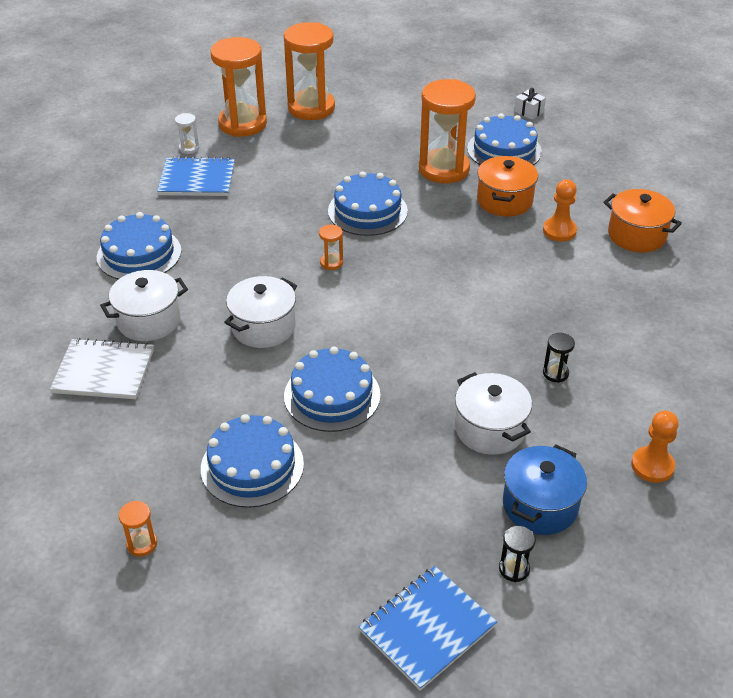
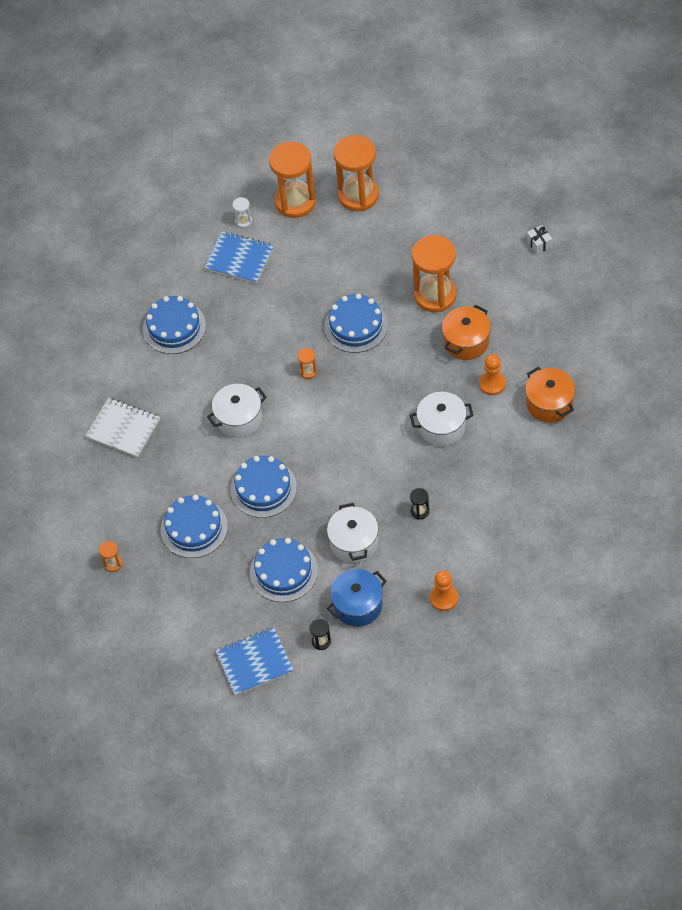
camera: 25 degrees right, 15 degrees up
(149, 320) = (164, 392): white pot -> white pot (442, 427)
(504, 150) = (494, 285): blue cake -> blue cake (283, 571)

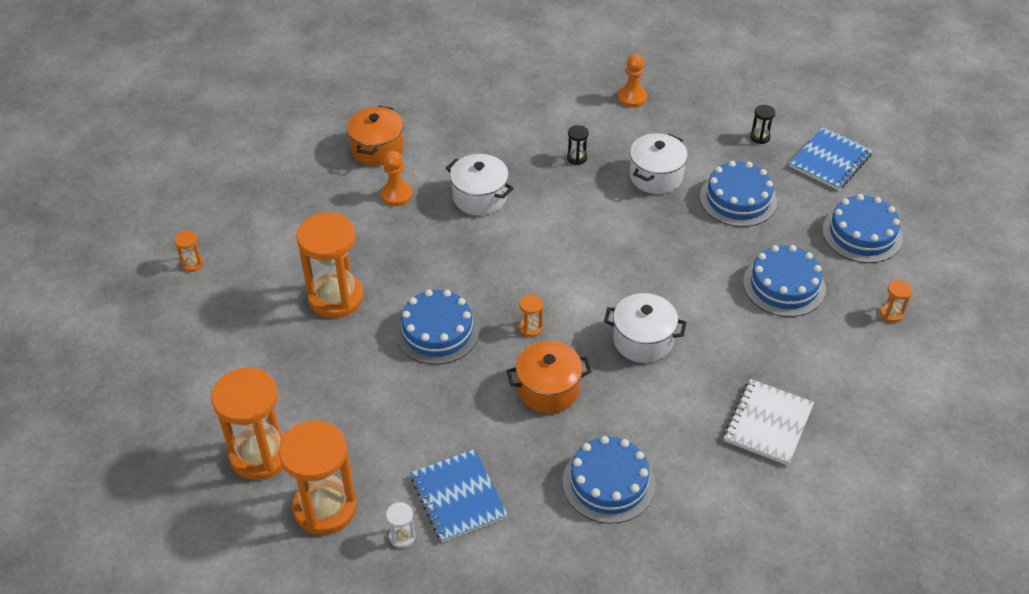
camera: 140 degrees left, 10 degrees down
(123, 429) = (768, 423): white notebook -> white notebook turned 45 degrees clockwise
(254, 662) = (830, 161): blue notebook -> blue notebook turned 75 degrees counterclockwise
(263, 488) = (686, 268): blue cake -> blue cake (862, 234)
(358, 605) = (703, 138): blue pot -> none
(466, 342) = (368, 240): orange pot -> orange pot (548, 389)
(539, 244) = (192, 264): white gift -> orange hourglass

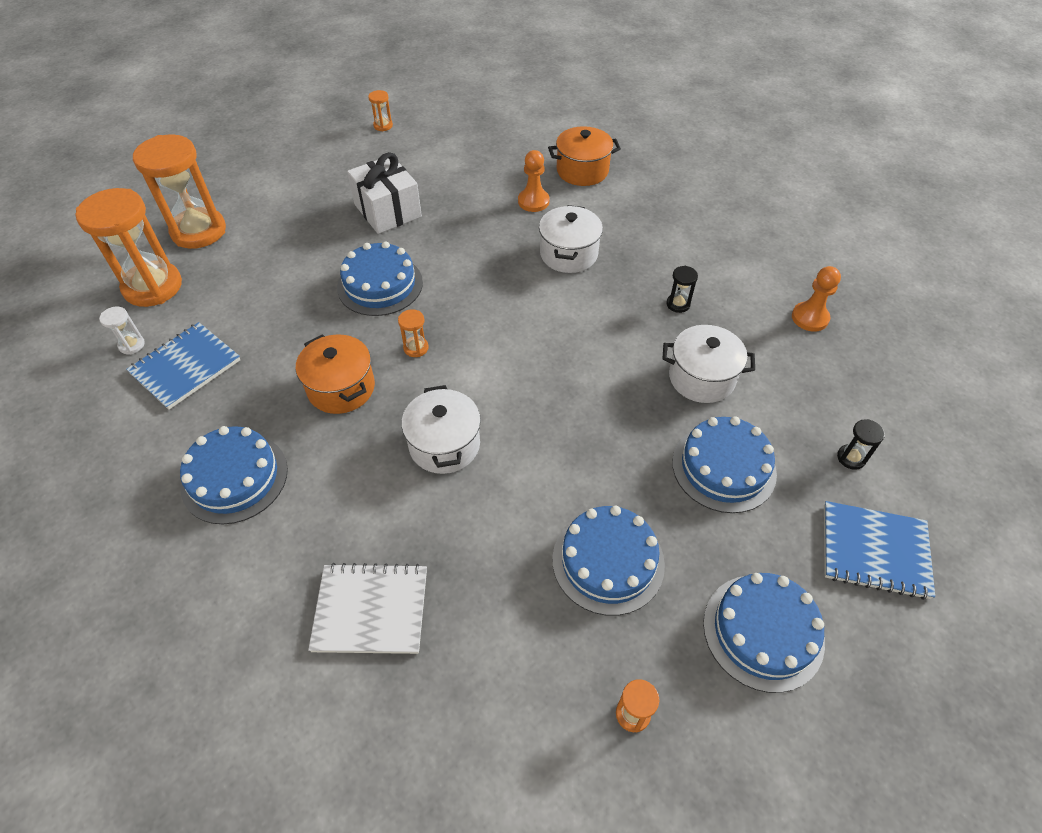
camera: 65 degrees right, 5 degrees up
(336, 297) = (388, 210): orange hourglass -> white gift

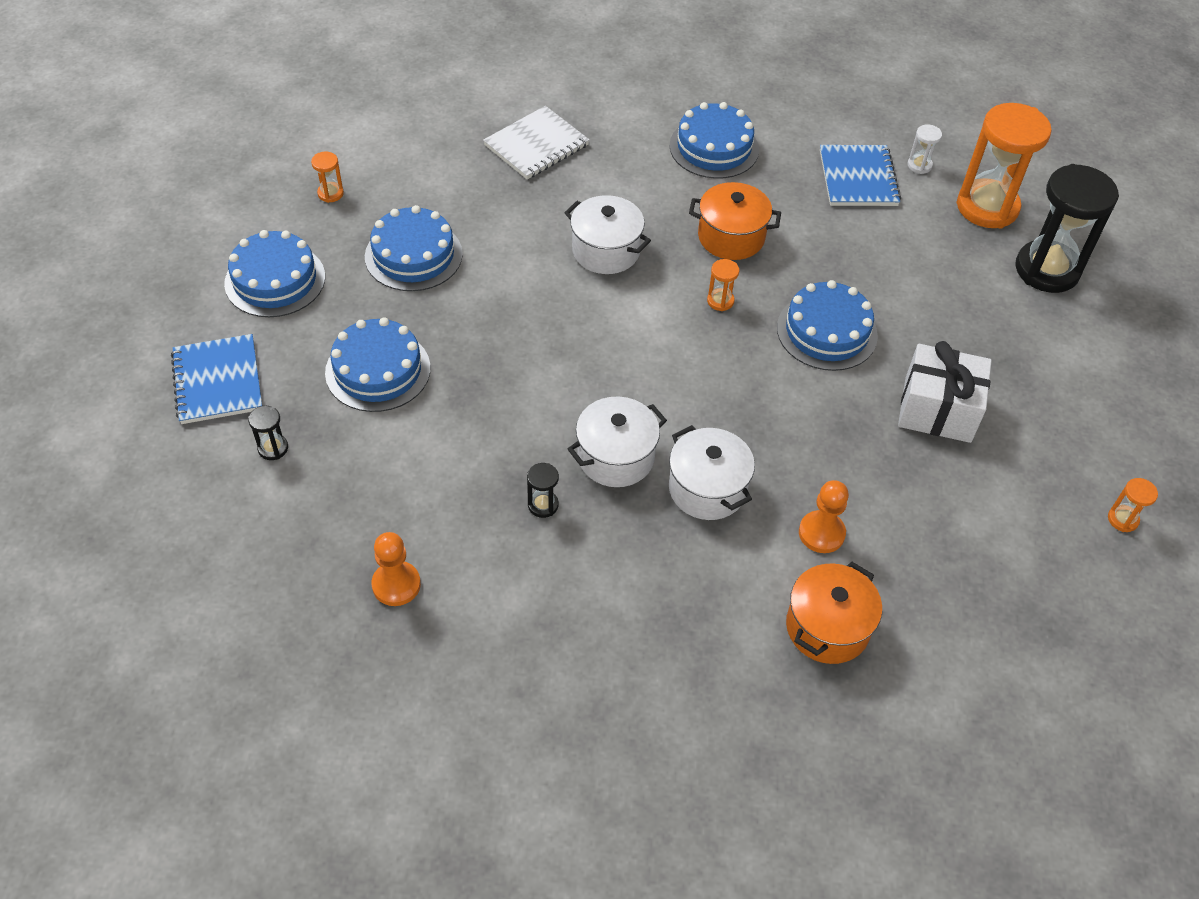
camera: 135 degrees right, 0 degrees up
(199, 231) = (1047, 270): orange hourglass -> black hourglass
(701, 378) = (456, 438): white pot -> white pot (616, 457)
(874, 551) = (218, 381): blue notebook -> blue notebook turned 75 degrees counterclockwise

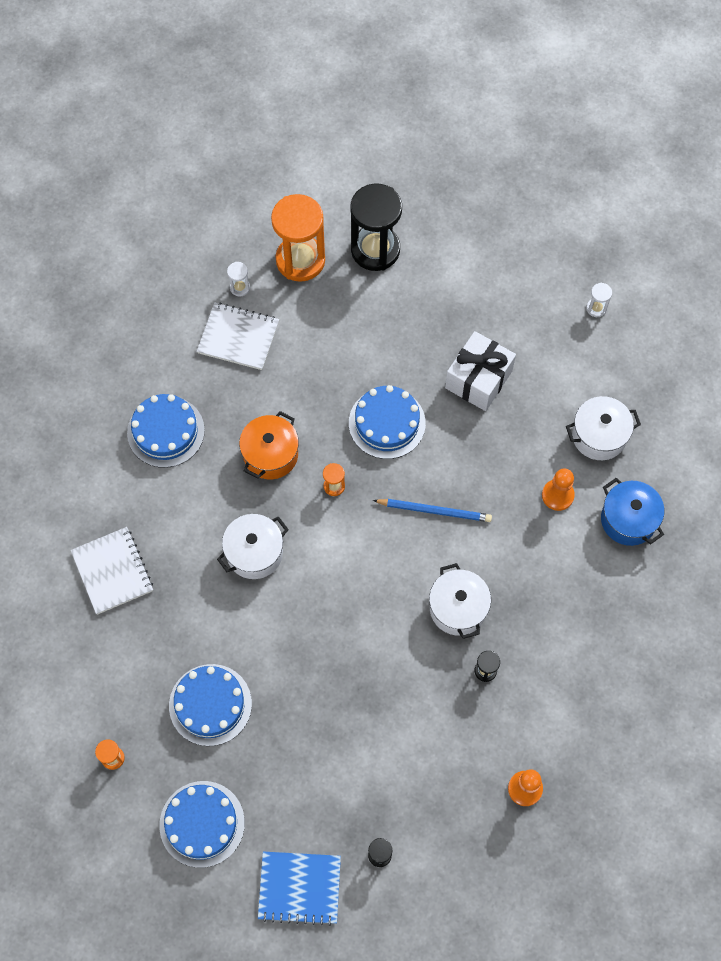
camera: 70 degrees left, 15 degrees up
(378, 370) = (326, 760): blue cake -> none
(707, 488) = (502, 555): white pot -> white pot (599, 436)
(735, 403) = (434, 511): none -> blue pencil
(827, 627) = (628, 520): orange pot -> blue pot
(858, 178) = (238, 337): blue notebook -> white notebook
(1122, 519) = (596, 308): orange hourglass -> white hourglass

